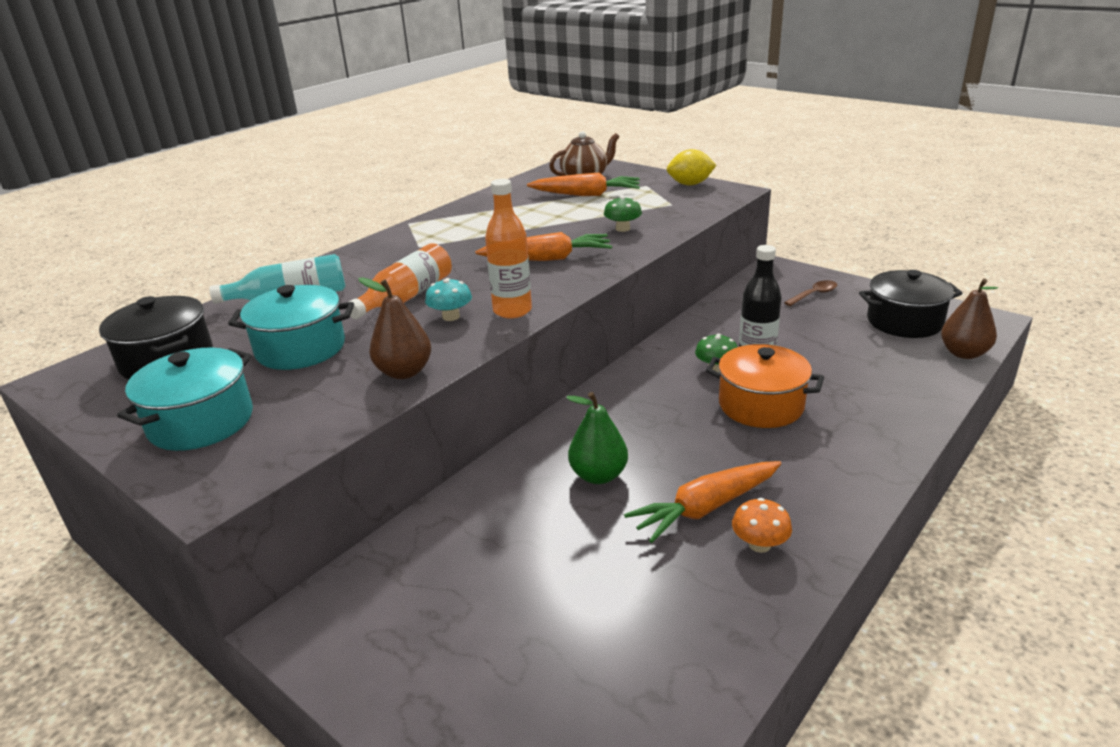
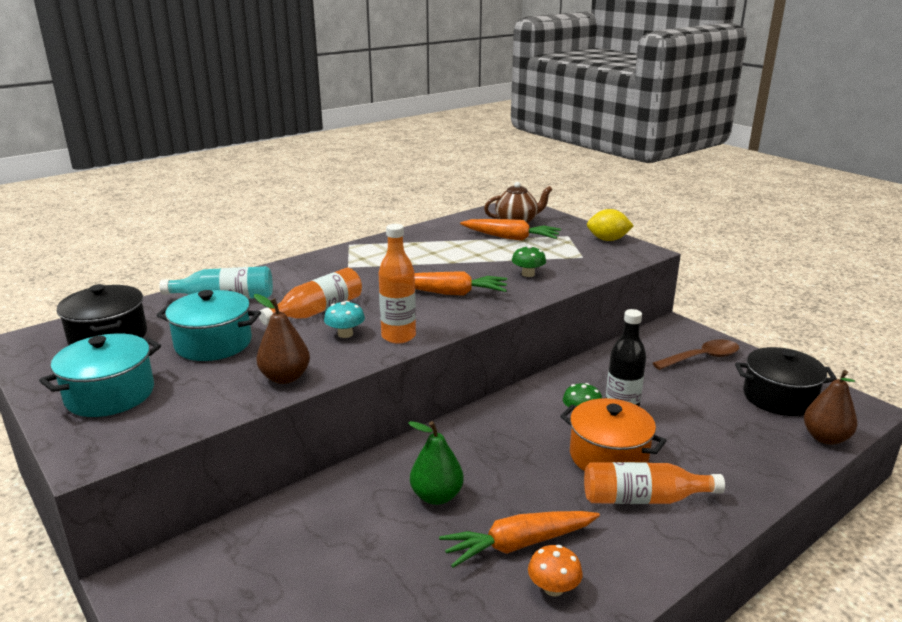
camera: 10 degrees right, 5 degrees down
(813, 441) = (643, 499): none -> orange bottle
(814, 294) = (702, 358): brown spoon -> brown spoon, size x1.53

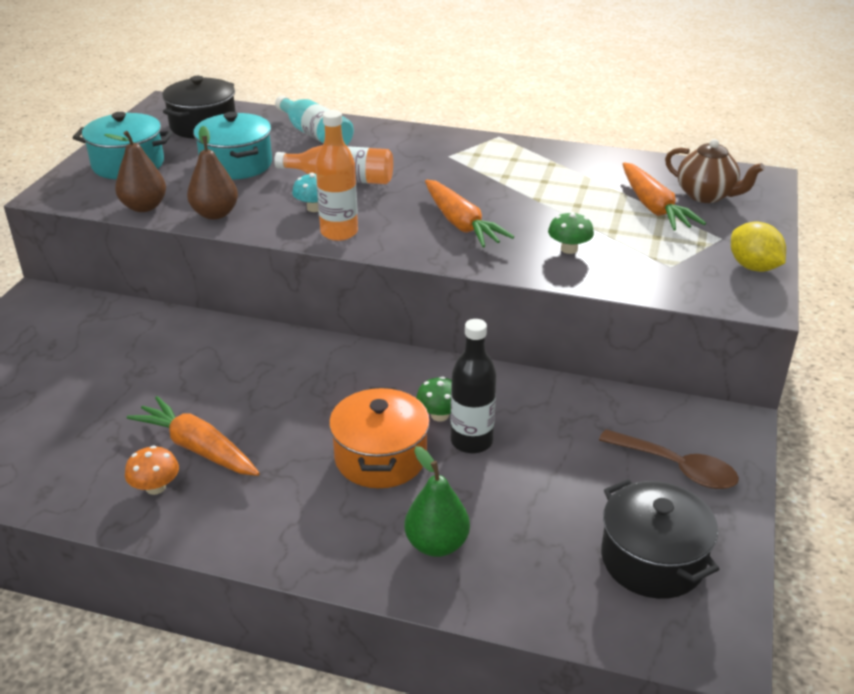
camera: 55 degrees right, 10 degrees up
(436, 496) = (227, 379): green pear -> green pear (437, 544)
(643, 499) = (328, 503): orange bottle -> none
(825, 438) = (594, 623): brown pear -> brown pear (144, 207)

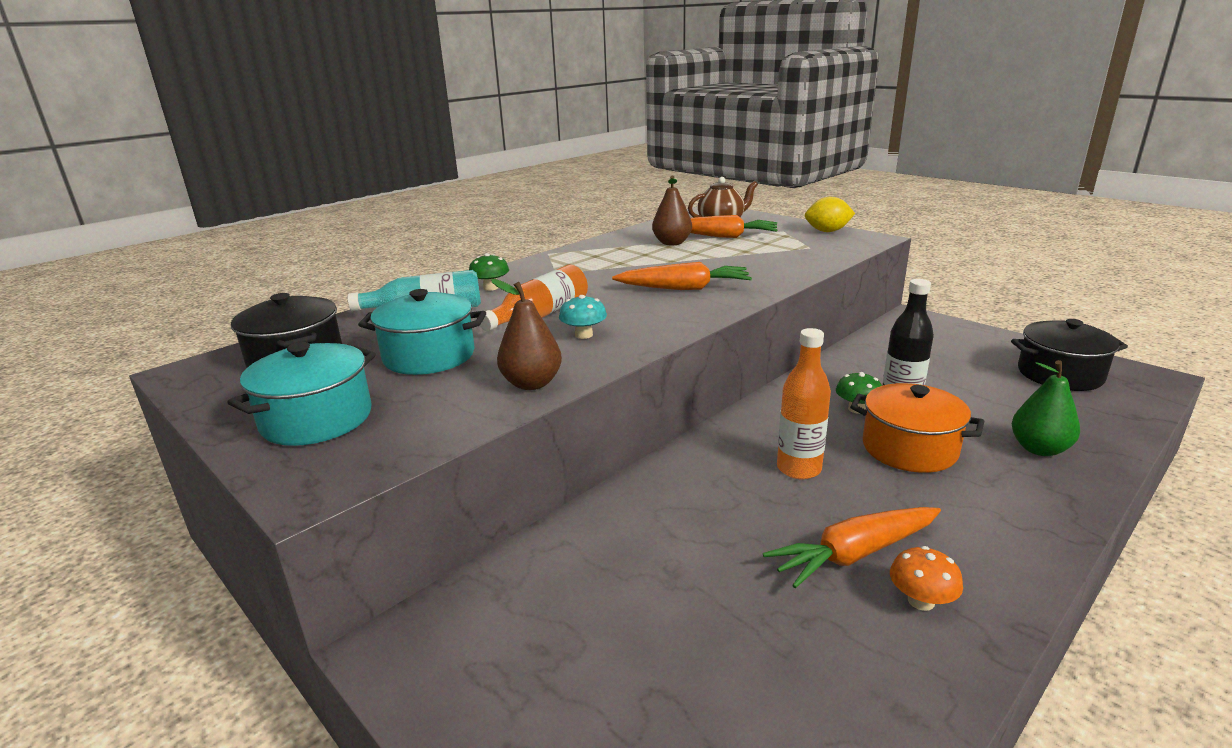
camera: 60 degrees left, 10 degrees down
(144, 207) = (454, 423): brown pear -> brown pear (672, 243)
(339, 232) = (647, 332): orange bottle -> orange bottle (799, 469)
(569, 249) = (760, 266): green mushroom -> green mushroom (491, 288)
(677, 468) = (957, 343): brown spoon -> none

